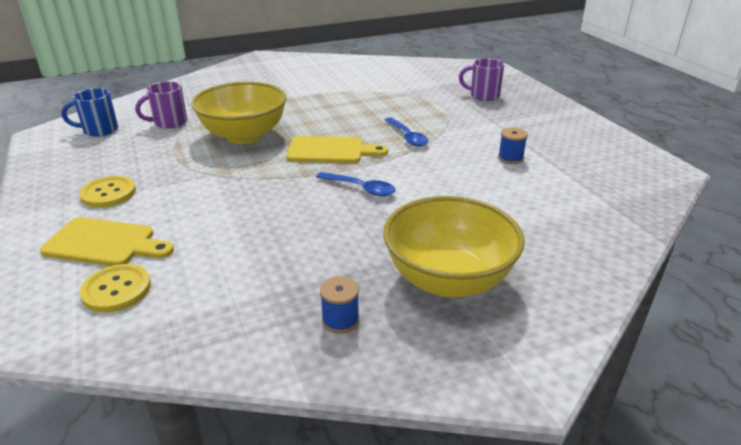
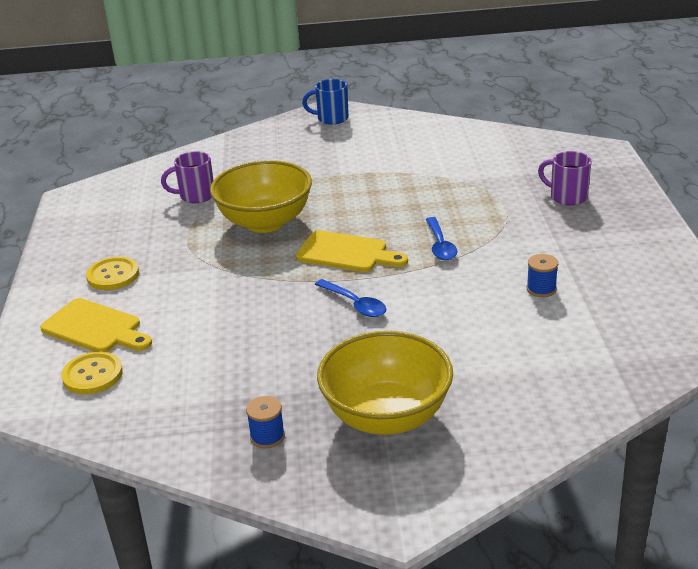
camera: 20 degrees right, 0 degrees up
(99, 130) = (125, 198): blue mug -> blue mug (331, 118)

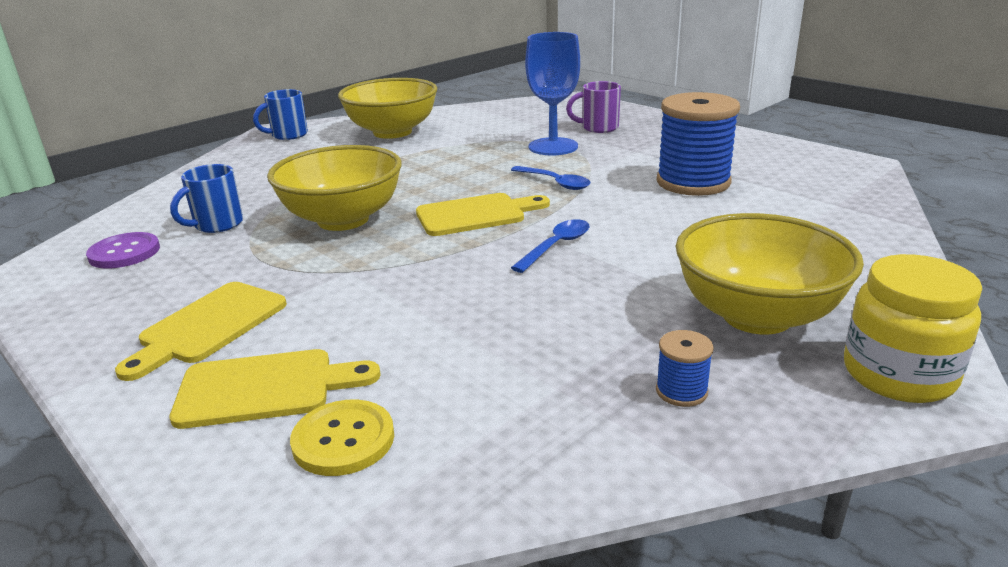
camera: 40 degrees left, 5 degrees down
(113, 275) = (208, 326): yellow button -> yellow cutting board
(130, 199) = (124, 253): none -> purple button
(195, 196) = (217, 225): purple mug -> blue mug
(355, 304) = (556, 246): blue spoon -> blue spoon turned 60 degrees counterclockwise
(396, 495) = (898, 374): none -> yellow jar
(404, 142) = (392, 132): none -> yellow bowl
(496, 205) = (553, 147): none -> blue goblet
(541, 289) = (693, 182): blue spool -> blue spool, size x2.33

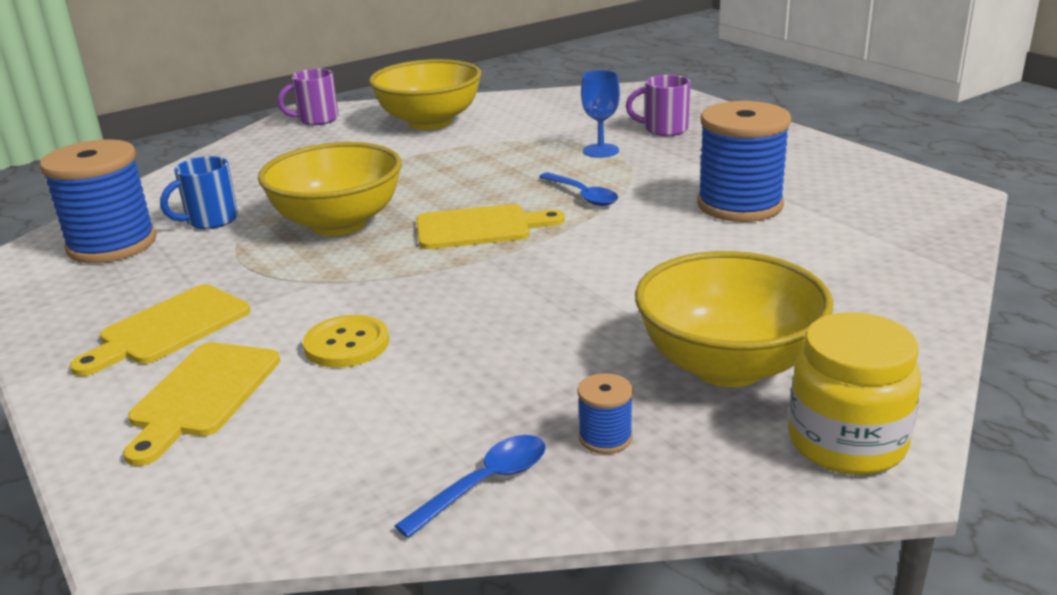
camera: 10 degrees right, 0 degrees up
(124, 253) = (112, 245): purple button -> blue spool
(265, 388) = (202, 395): yellow cutting board -> yellow cutting board turned 105 degrees clockwise
(288, 135) = (316, 120): blue mug -> purple mug
(343, 440) = (256, 452): yellow button -> yellow button (347, 344)
(553, 147) = (600, 151): blue goblet -> blue goblet, size x0.62
(556, 246) = (549, 270): blue spoon -> blue spoon (484, 484)

